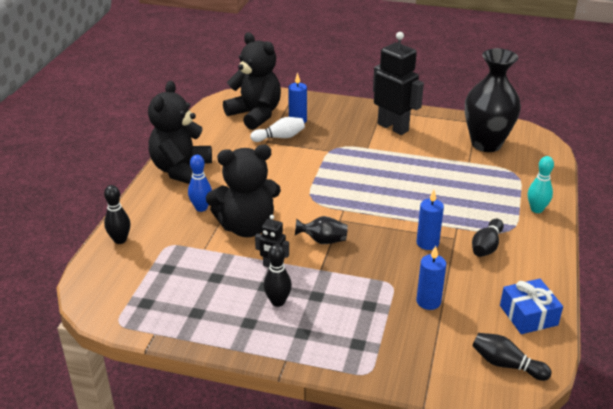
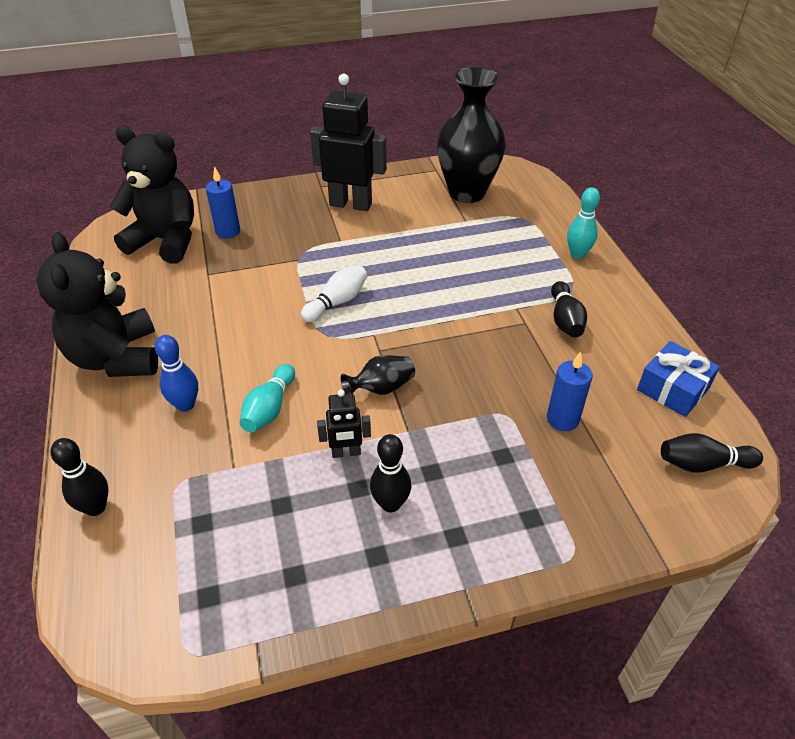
camera: 30 degrees left, 10 degrees up
(247, 227) = (269, 408): black teddy bear -> turquoise bowling pin
(280, 137) = (221, 262): white bowling pin -> white bowling pin (337, 302)
(427, 243) = (502, 341): blue candle -> none

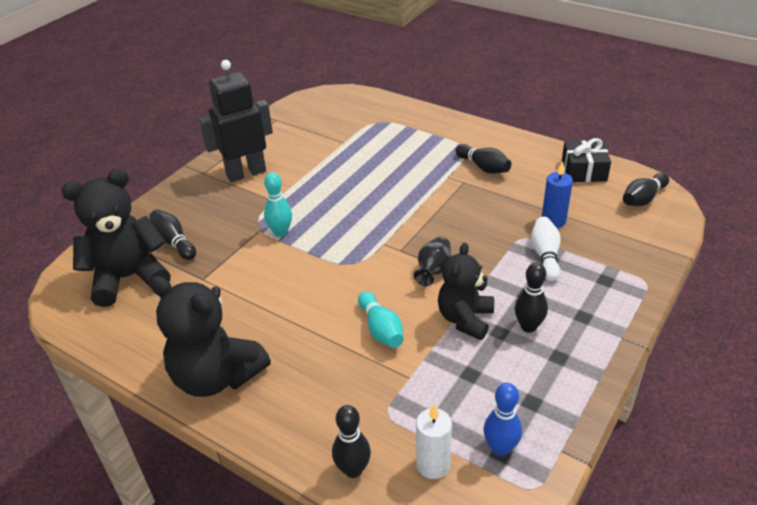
camera: 40 degrees left, 5 degrees down
(149, 556) = (433, 465): none -> white candle
(185, 405) = (319, 367): blue bowling pin -> blue bowling pin (500, 448)
(228, 231) = (174, 242): blue candle -> black bowling pin
(337, 302) = (330, 239): white bowling pin -> white bowling pin (545, 256)
(346, 453) = (465, 319): black robot -> black teddy bear
(467, 193) = (319, 124): black vase -> none
(577, 254) = (440, 126): turquoise bowling pin -> turquoise bowling pin (281, 232)
(673, 389) = (583, 171): blue gift -> black gift

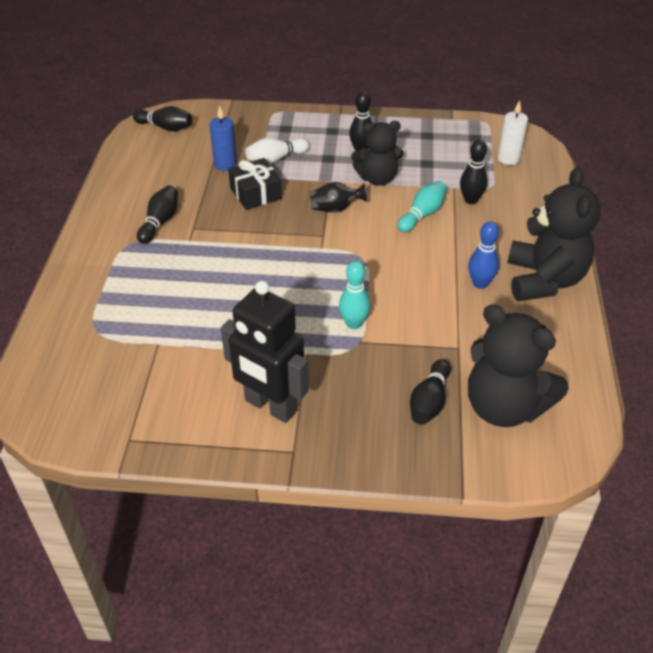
camera: 120 degrees left, 5 degrees up
(353, 470) = (544, 187): black bowling pin -> black bowling pin (470, 200)
(500, 448) = (472, 139): blue bowling pin -> blue bowling pin (480, 283)
(583, 171) = (136, 163): black gift -> black gift (256, 193)

